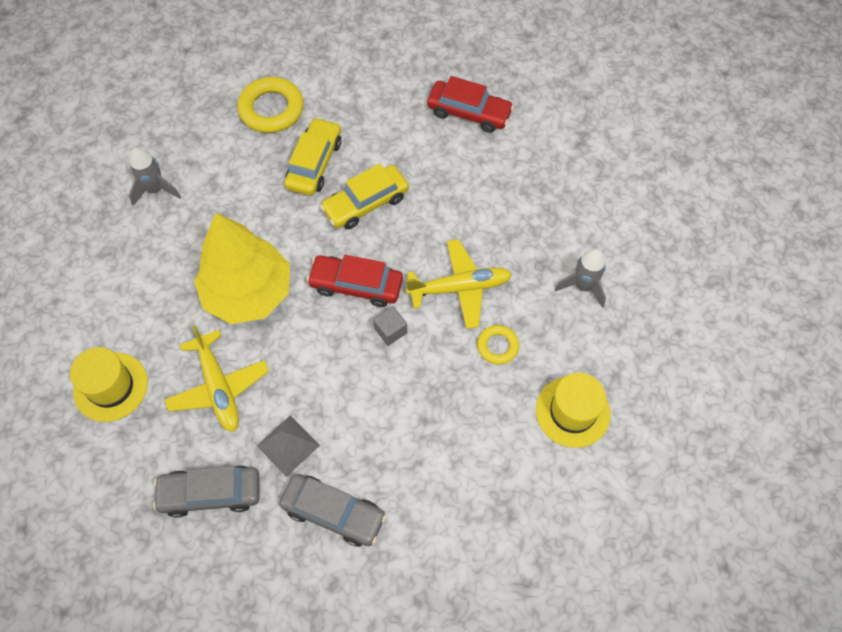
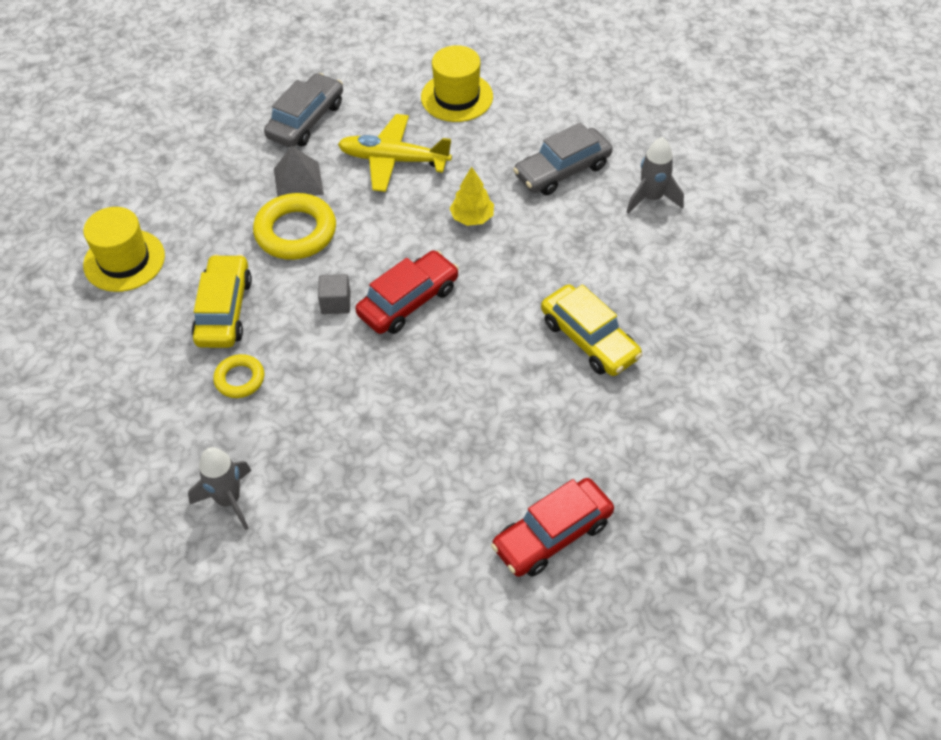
camera: 125 degrees right, 10 degrees down
(248, 292) = (472, 218): yellow tree -> yellow tree, size x0.42
(271, 109) = (698, 336): yellow ring -> yellow ring (295, 232)
(333, 513) = (214, 184): grey car -> grey car (562, 170)
(366, 203) = (500, 358): yellow car -> yellow car (224, 310)
(460, 288) = (329, 385): yellow plane -> none
(572, 411) = (120, 399): yellow hat -> yellow hat (124, 260)

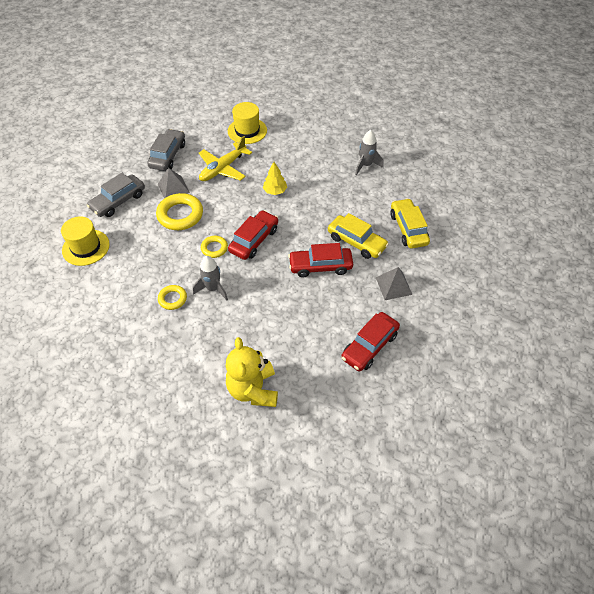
camera: 15 degrees left, 0 degrees up
(224, 310) = (152, 264): yellow car -> yellow car (408, 229)
(229, 500) = (186, 365): grey rocket -> grey rocket (213, 288)
(327, 567) = (253, 389): none -> yellow teddy bear
(336, 303) = (214, 248): grey cube -> yellow ring
(393, 160) = (223, 168): yellow plane -> yellow plane turned 45 degrees counterclockwise
(510, 371) = (320, 266): none -> red car
(562, 170) = (315, 159): grey car -> grey car (118, 201)
(631, 434) = (393, 286): none -> grey pyramid

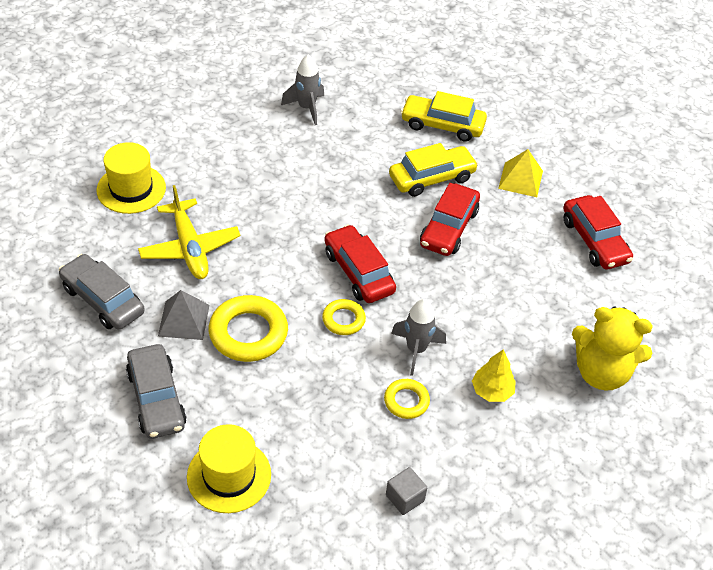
camera: 65 degrees left, 5 degrees down
(105, 324) = (405, 498): none -> grey cube
(275, 191) = (282, 213): yellow tree -> yellow tree (492, 391)
(393, 286) = (520, 179): grey pyramid -> yellow pyramid

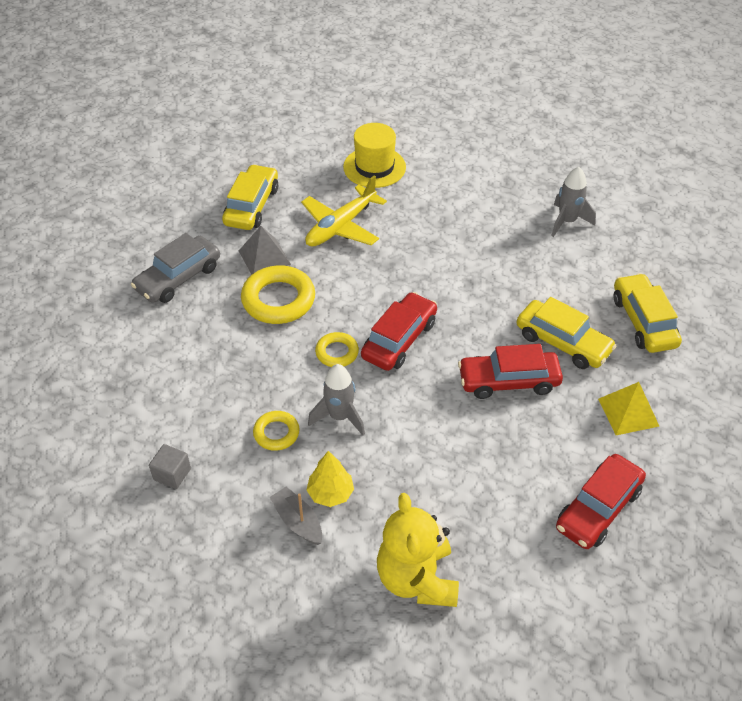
camera: 65 degrees right, 0 degrees up
(103, 300) = (252, 206): grey car -> yellow car
(229, 475) = (131, 351): yellow hat -> none
(508, 425) = (298, 521): none -> grey boat

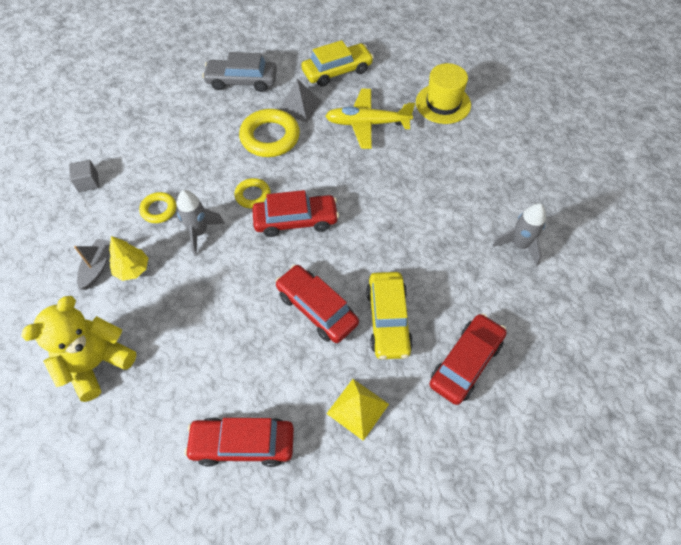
camera: 50 degrees right, 10 degrees up
(643, 321) = (466, 363): yellow car -> red car

